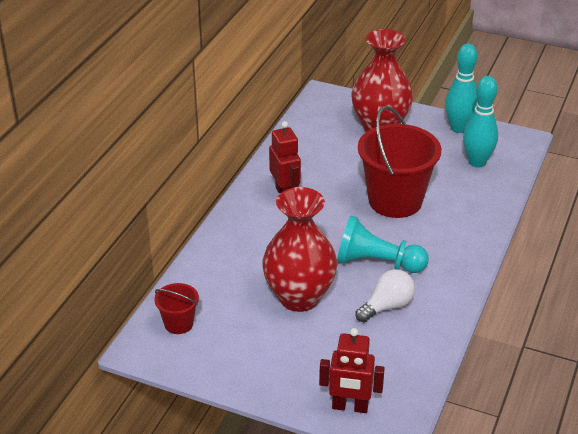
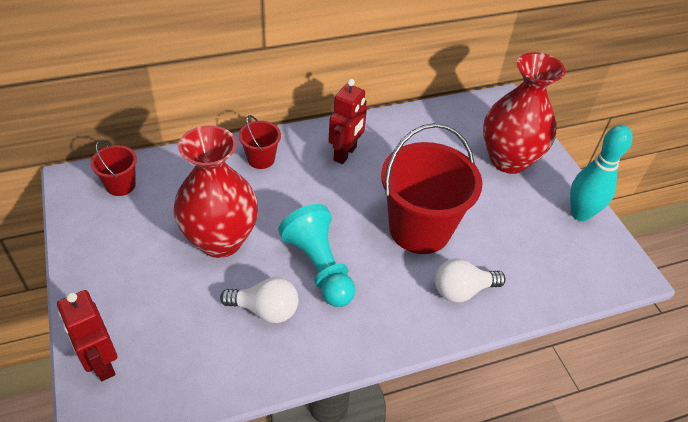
camera: 45 degrees right, 10 degrees up
(239, 237) = (261, 159): none -> red bucket
(464, 212) = (462, 290): none -> white light bulb
(477, 162) = (548, 257): turquoise bowling pin -> none

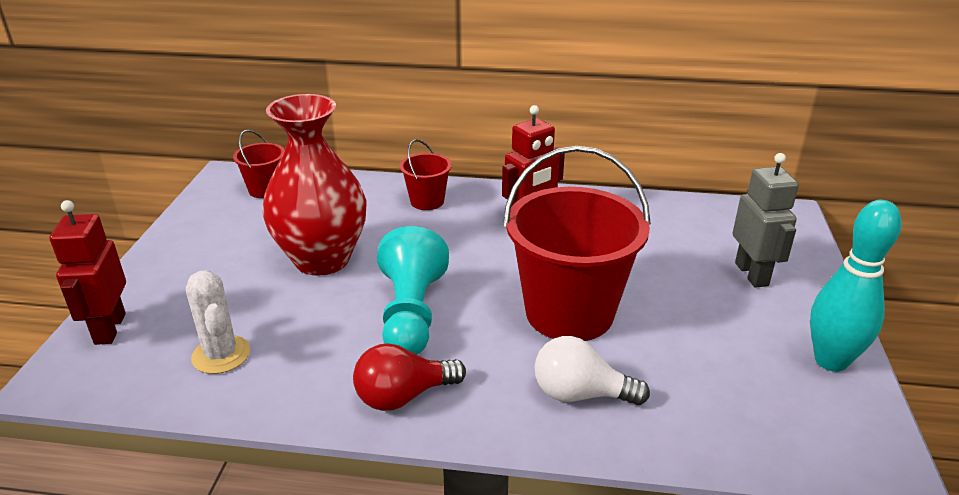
camera: 30 degrees right, 15 degrees down
(209, 351) = (221, 355): none -> white cactus
(265, 310) = (315, 336): white light bulb -> none
(358, 334) = (403, 396): none -> red light bulb
(508, 160) = (752, 274): red vase -> grey robot

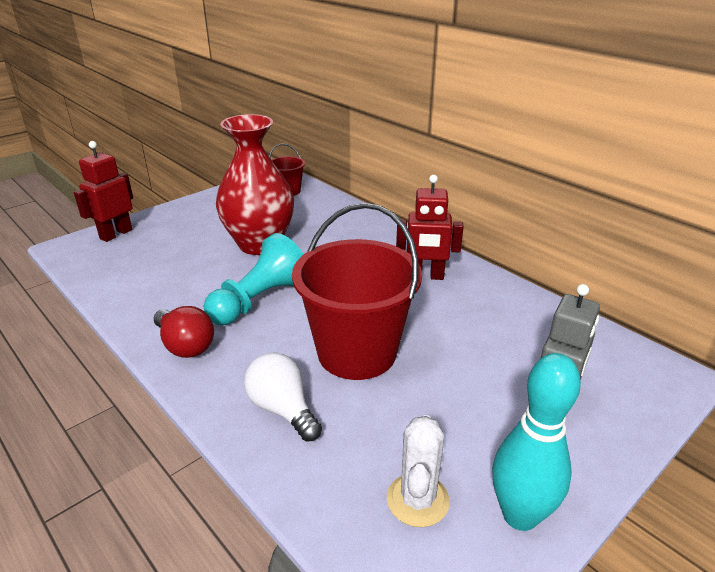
camera: 40 degrees right, 0 degrees up
(221, 355) = (139, 272): white cactus -> white cactus (417, 500)
(403, 396) = (185, 345): red light bulb -> red light bulb turned 150 degrees counterclockwise
(427, 201) = (371, 235): red bucket -> none

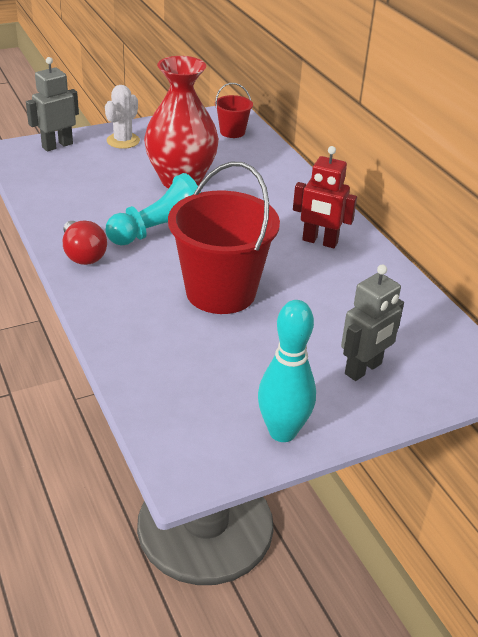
camera: 15 degrees right, 5 degrees up
(116, 234) = (57, 145): red robot -> grey robot
(282, 409) = (140, 319): white light bulb -> none
(417, 500) = (211, 403): white cactus -> white cactus (123, 141)

